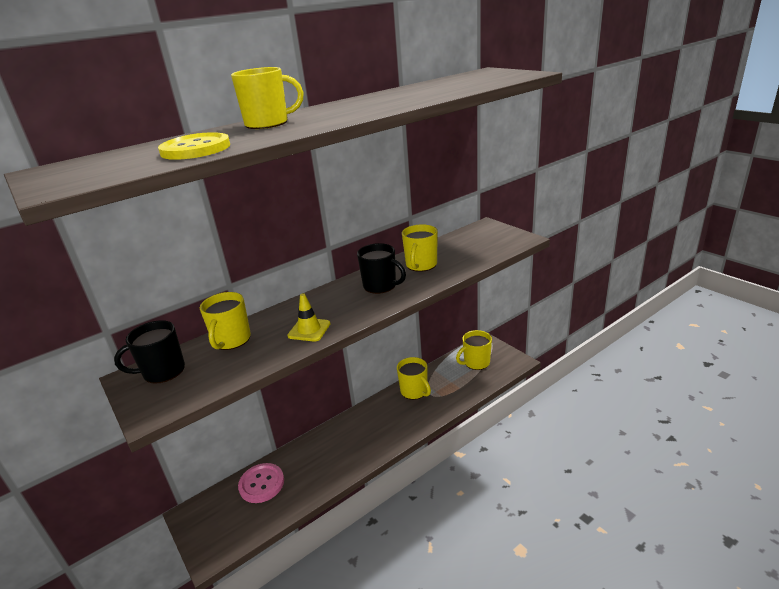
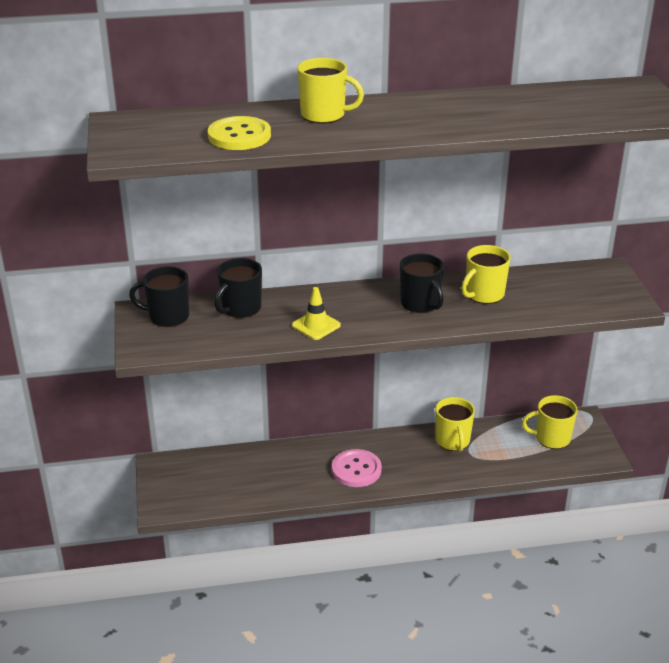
camera: 25 degrees right, 5 degrees up
(231, 340) = (240, 308): yellow mug -> black mug
(261, 484) = (237, 467): pink button -> pink button (356, 469)

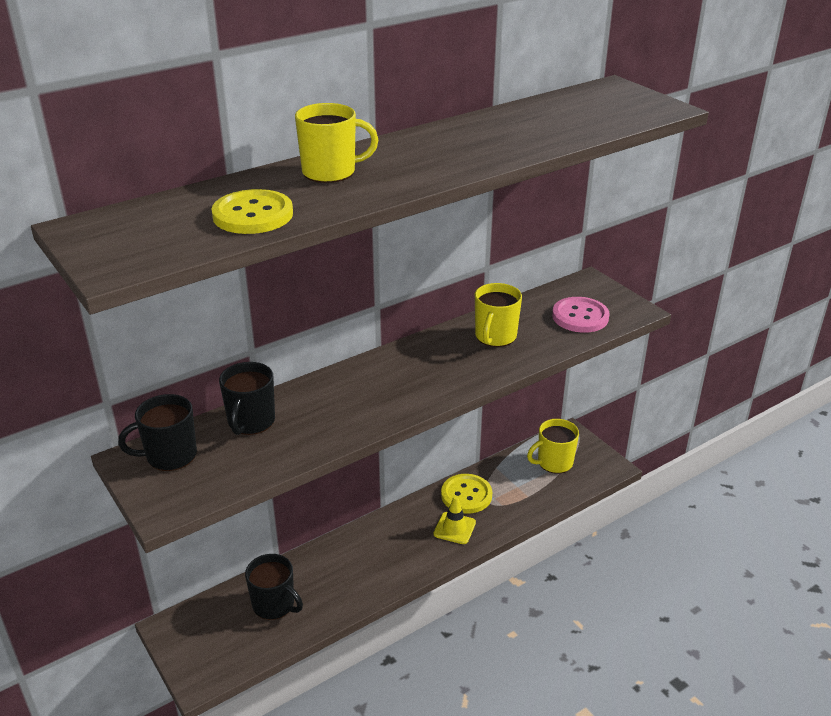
camera: 25 degrees left, 0 degrees up
(316, 325) = (349, 418): yellow traffic cone -> yellow traffic cone (454, 528)
(356, 469) = (390, 558): pink button -> pink button (580, 317)
(420, 303) = (440, 363): black mug -> black mug (274, 605)
(453, 441) = (466, 495): yellow mug -> yellow button

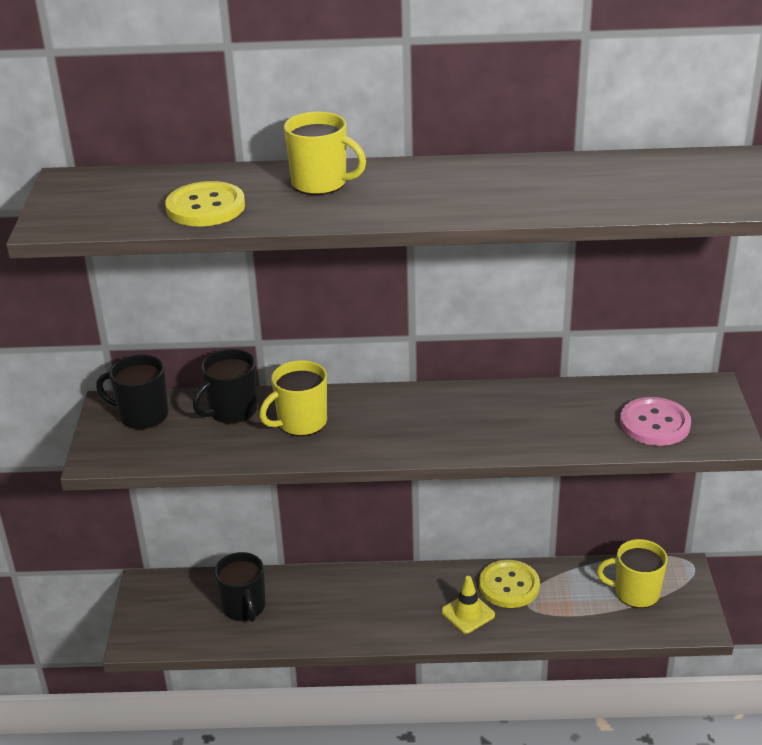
camera: 35 degrees right, 0 degrees up
(495, 337) = (538, 412): yellow mug -> yellow mug (301, 423)

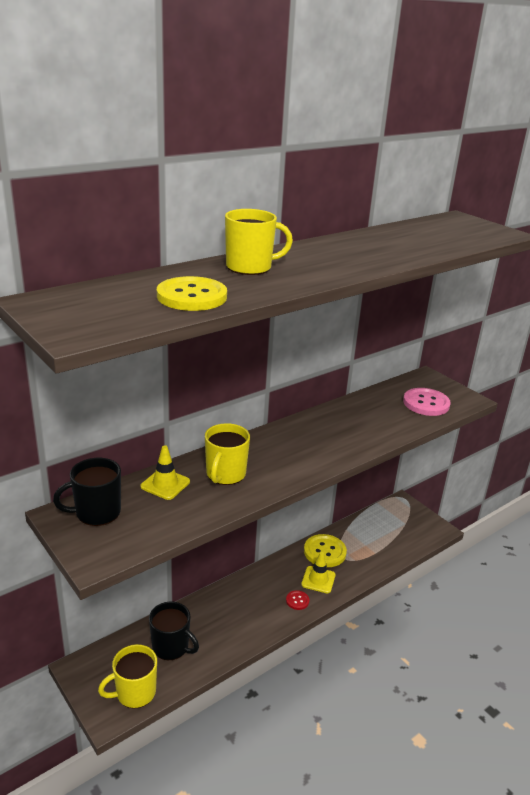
camera: 40 degrees left, 5 degrees down
(231, 410) = (165, 484): black mug -> yellow traffic cone
(419, 624) = (297, 601): none -> red button
(635, 593) = (392, 525): yellow mug -> yellow mug (134, 692)

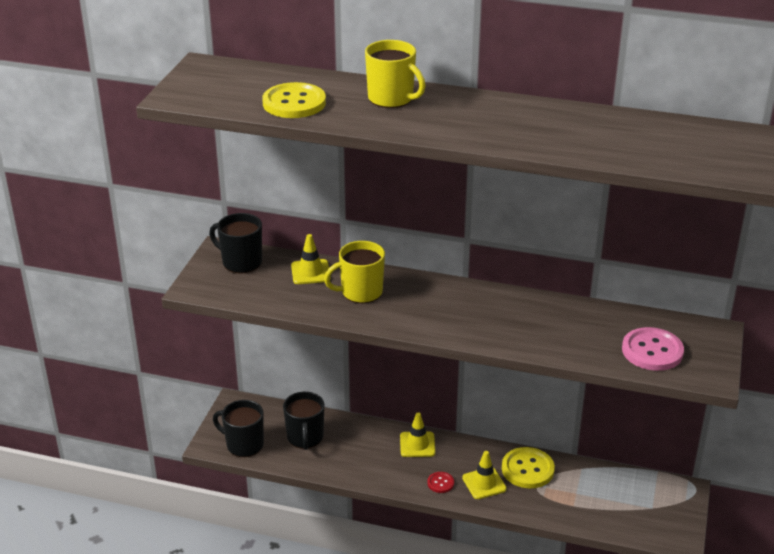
camera: 55 degrees right, 5 degrees up
(134, 692) = (243, 444): yellow mug -> black mug
(247, 588) = (417, 444): none -> yellow traffic cone

